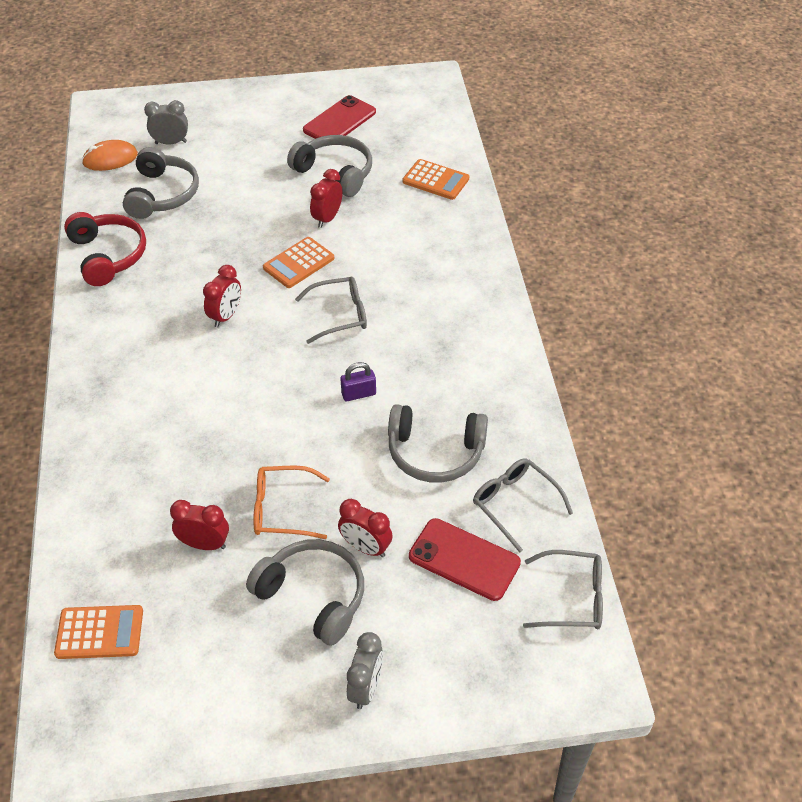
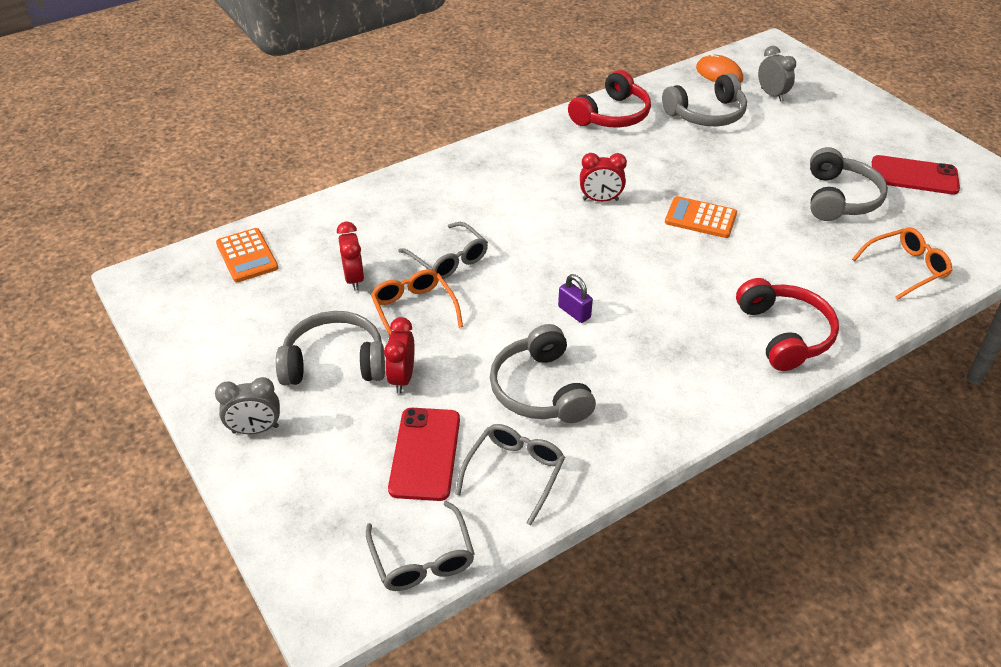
camera: 65 degrees right, 5 degrees down
(313, 596) = (334, 362): grey headphones -> grey headphones turned 105 degrees counterclockwise
(327, 218) = (774, 215): red clock -> none
(340, 315) = (660, 266): grey glasses -> grey glasses (448, 259)
(435, 180) = (905, 268): orange calculator -> orange glasses
(462, 278) = (784, 334): none -> red headphones

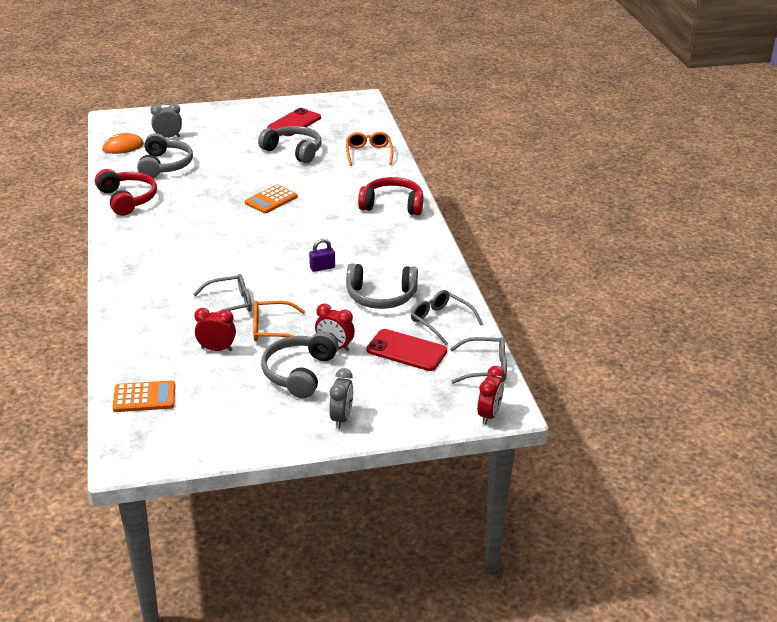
camera: 70 degrees left, 10 degrees down
(600, 200) = (219, 229): red clock -> red clock (489, 415)

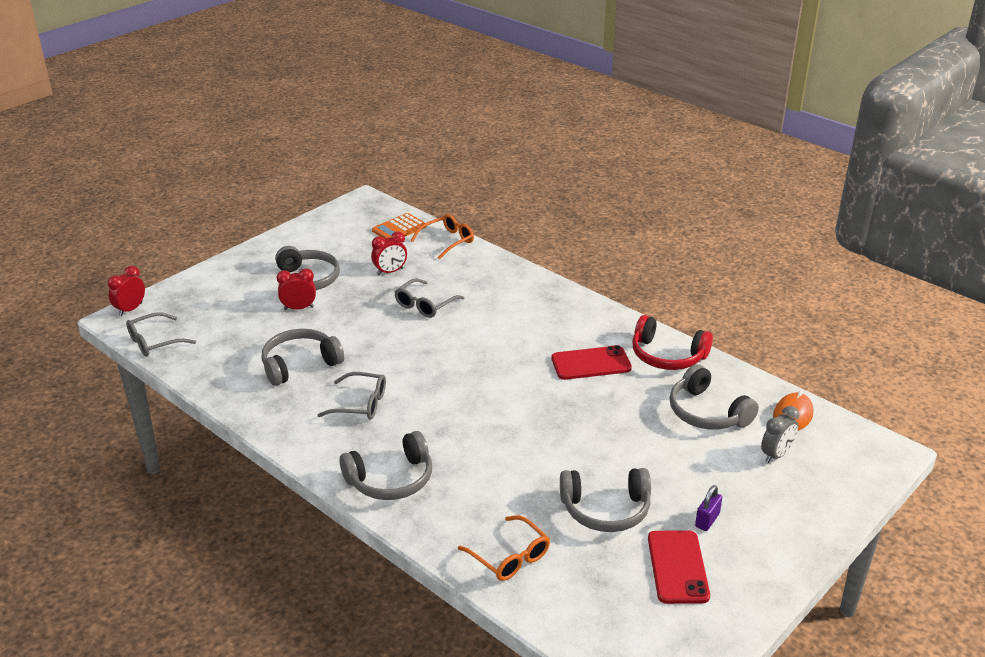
camera: 145 degrees right, 0 degrees up
(271, 200) = (531, 422): orange calculator -> none
(272, 329) = (365, 301): orange glasses -> orange glasses (447, 241)
(322, 268) = (384, 369): purple padlock -> purple padlock (707, 520)
(341, 418) = (245, 267): grey clock -> none
(392, 205) = (391, 479): red headphones -> grey headphones
(406, 350) = (235, 328): red phone -> red phone (591, 363)
(441, 321) = (223, 365): grey glasses -> grey glasses (360, 404)
(489, 415) = (130, 309): red clock -> red clock turned 45 degrees clockwise

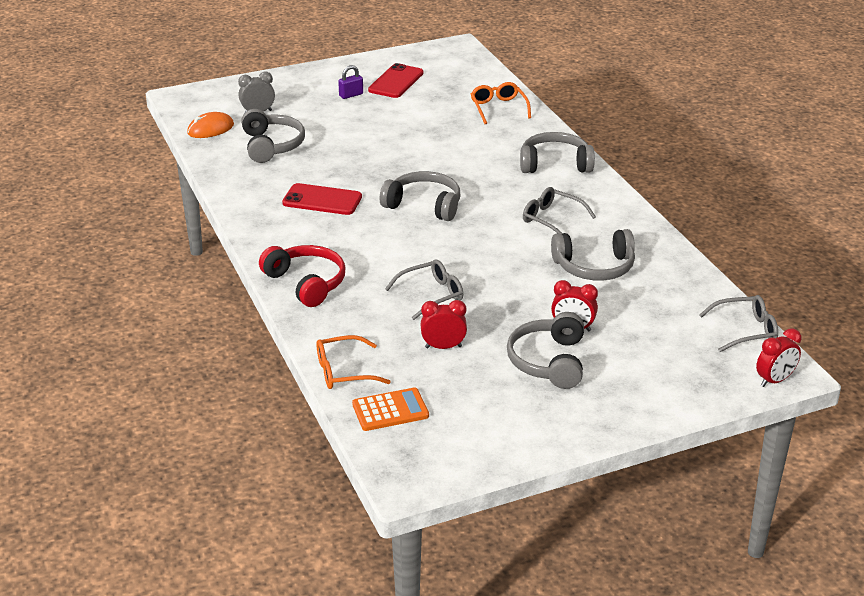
camera: 155 degrees left, 0 degrees up
(606, 510) = (412, 114): grey headphones -> grey headphones (424, 205)
(667, 356) = (249, 189): red headphones -> red headphones (306, 283)

